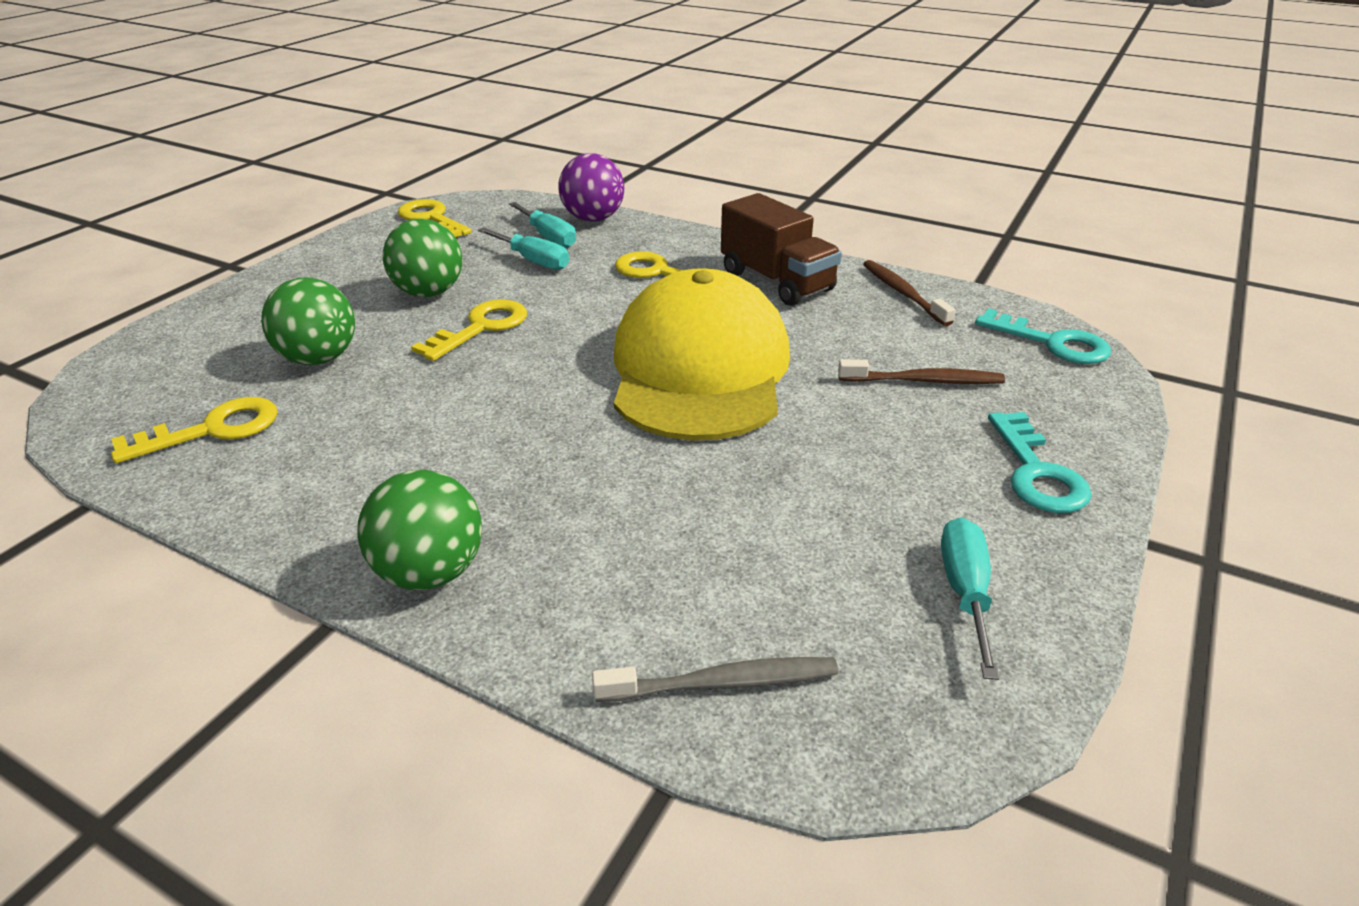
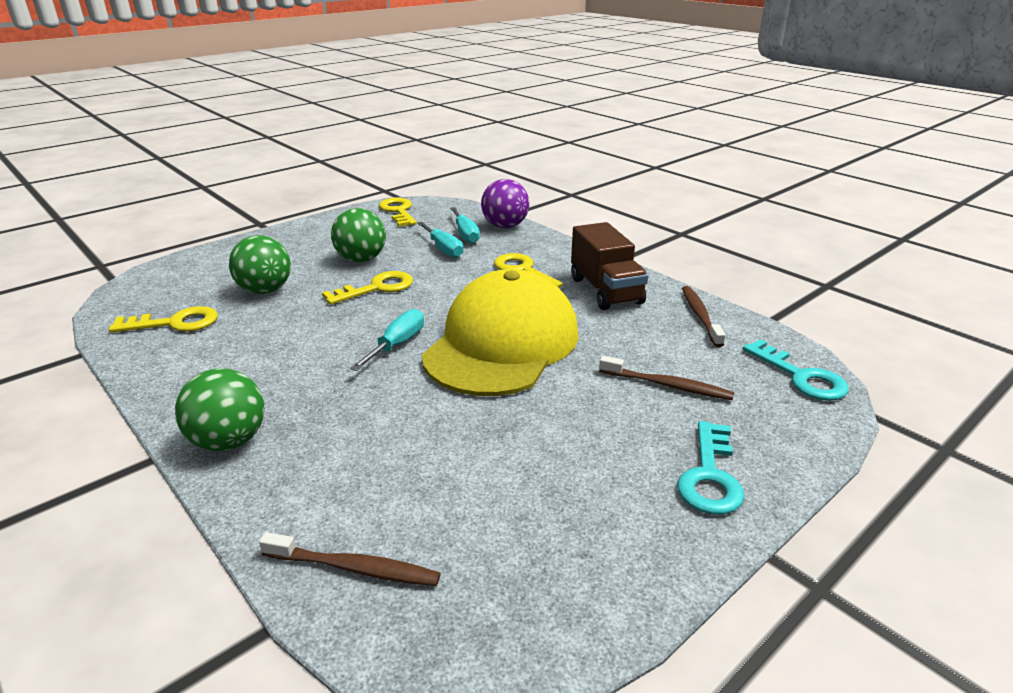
camera: 20 degrees right, 5 degrees down
(722, 683) = (354, 568): grey toothbrush -> brown toothbrush
(965, 592) = (581, 553): turquoise screwdriver -> turquoise screwdriver (397, 344)

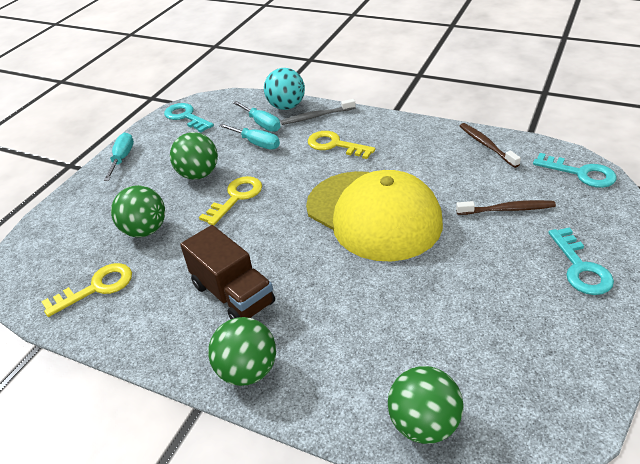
camera: 20 degrees left, 10 degrees up
(354, 568) = (423, 424): brown toothbrush -> green ball
(397, 344) = (298, 242): turquoise screwdriver -> turquoise screwdriver (122, 158)
(398, 211) = (186, 117): yellow key -> turquoise key
(502, 344) = (373, 215): yellow cap -> yellow cap turned 135 degrees clockwise
(505, 226) = (286, 106): purple ball -> turquoise ball
(528, 242) = (316, 116): none -> grey toothbrush
(605, 291) = (408, 144): brown truck -> brown truck (233, 294)

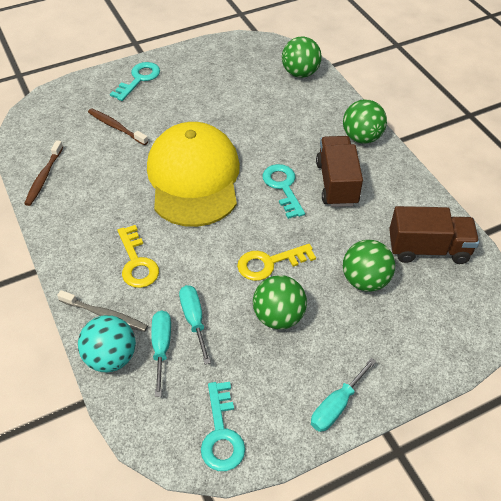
camera: 145 degrees left, 10 degrees up
(96, 288) = (428, 249): yellow key -> brown truck
(580, 173) = (38, 118): turquoise key -> turquoise key (283, 187)

